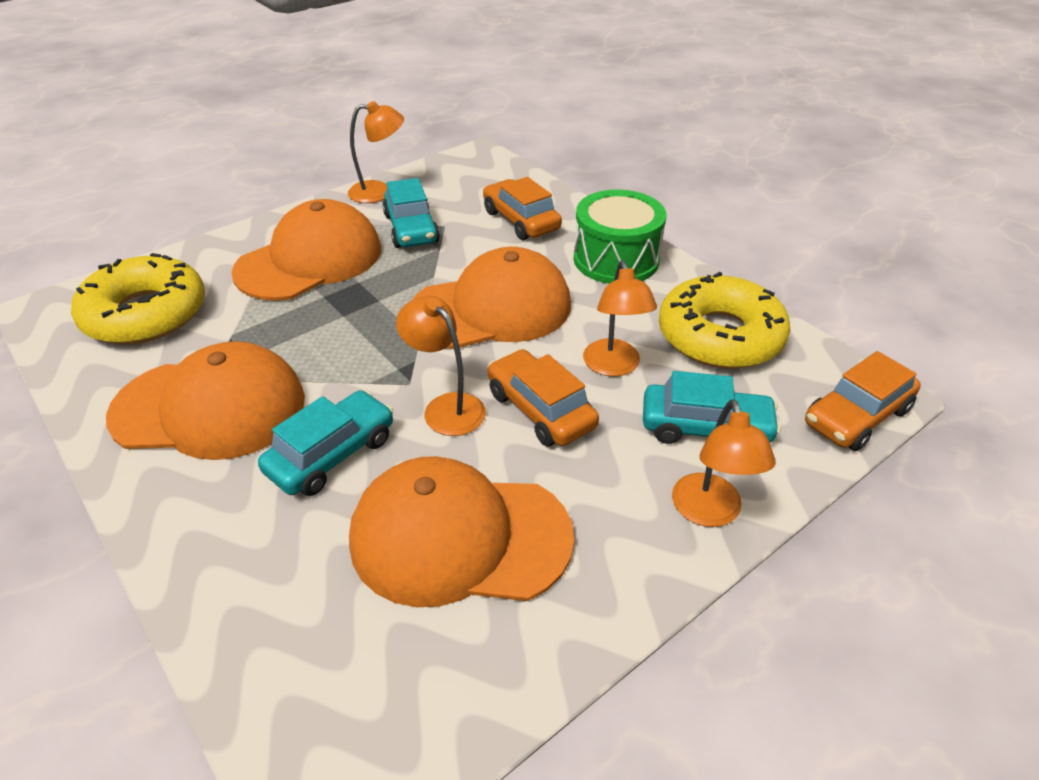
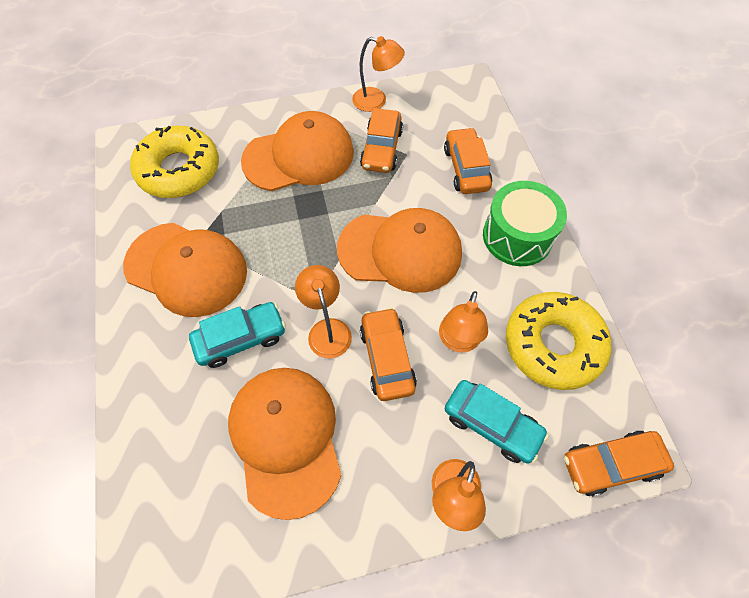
camera: 25 degrees right, 20 degrees up
(411, 229) = (381, 149): turquoise car -> orange car
(459, 537) = (286, 438): orange cap -> orange cap turned 45 degrees clockwise

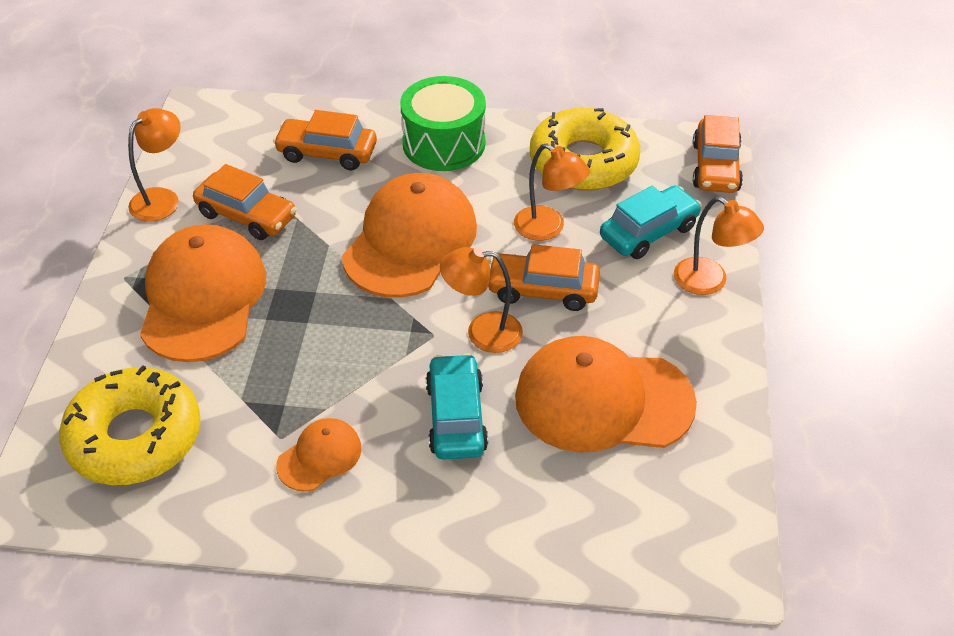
camera: 70 degrees left, 15 degrees down
(186, 269) = (319, 456): orange cap -> orange cap, size x0.48

